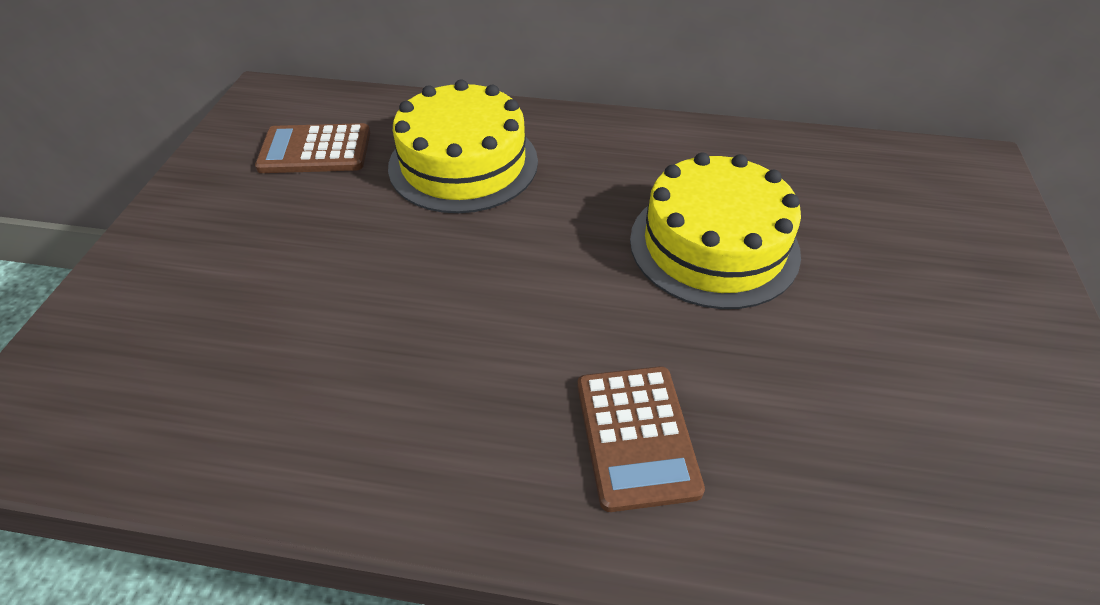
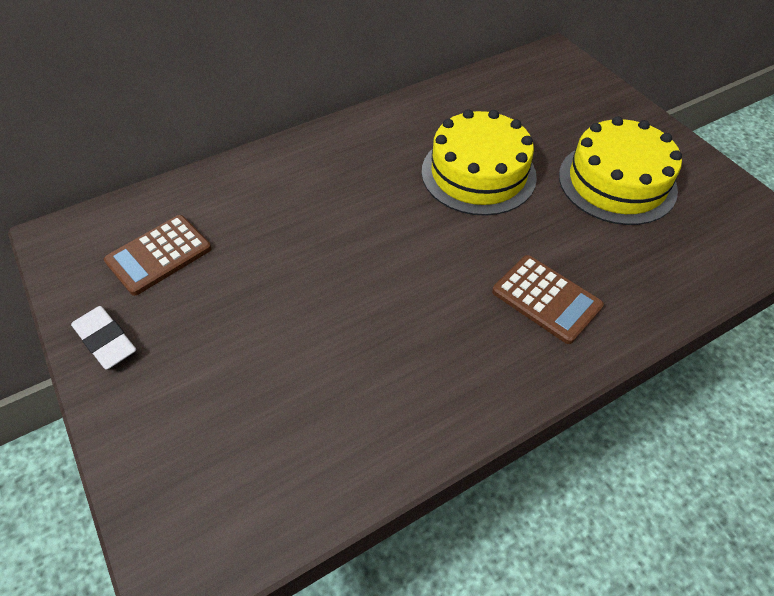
camera: 40 degrees left, 5 degrees up
(194, 196) = (106, 341): none -> white eraser
(463, 163) = (279, 205): yellow cake -> yellow cake (617, 182)

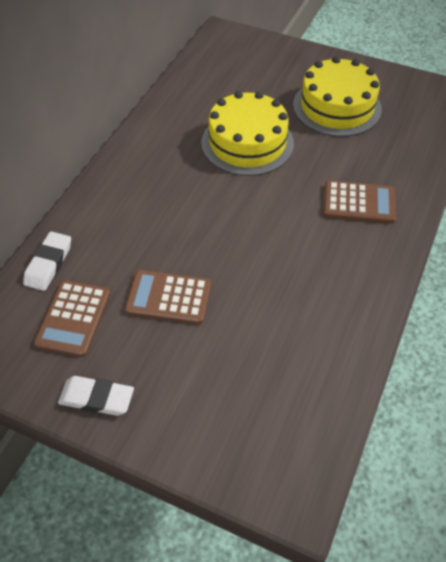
camera: 35 degrees left, 0 degrees up
(187, 194) = (49, 264): none -> white eraser
(256, 285) = (169, 297): none -> brown calculator

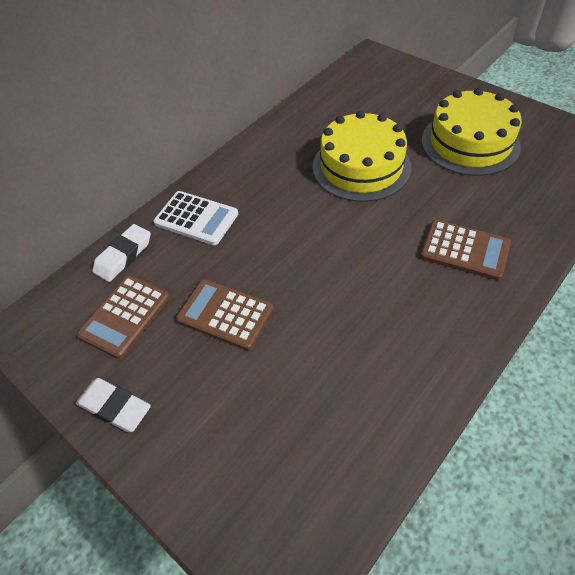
camera: 20 degrees right, 0 degrees up
(108, 216) = (196, 218): none -> white calculator

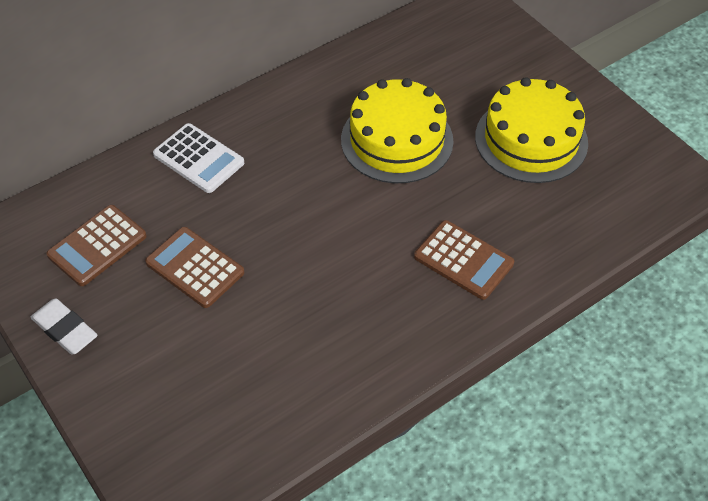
camera: 10 degrees right, 0 degrees up
(123, 256) = (112, 182): white eraser -> none

